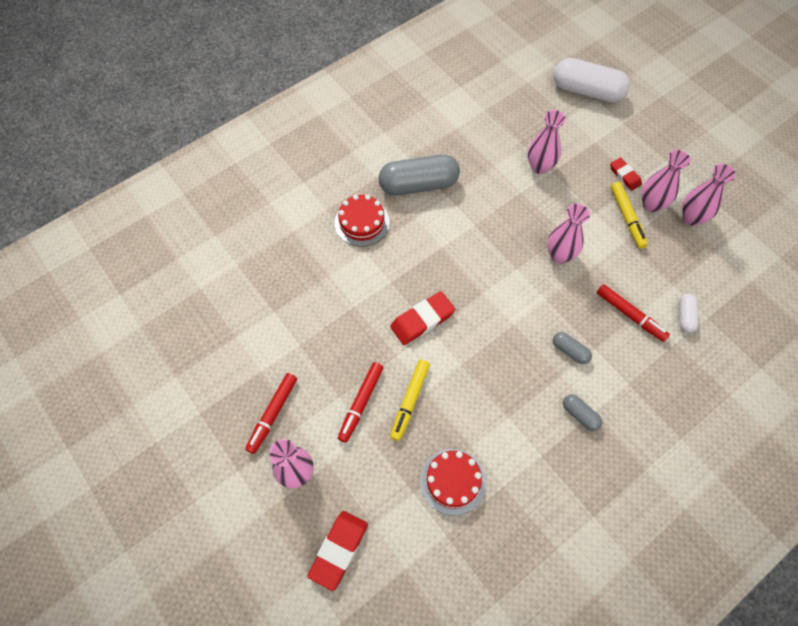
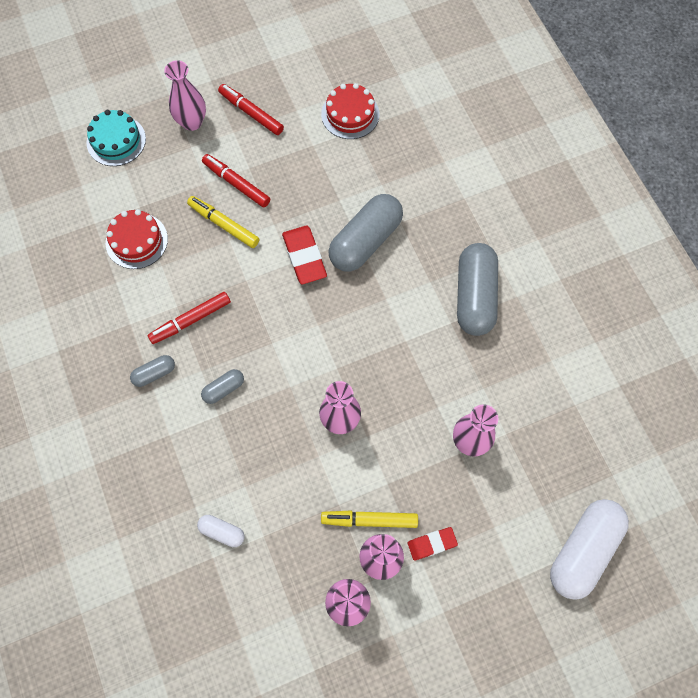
camera: 105 degrees right, 5 degrees up
(338, 550) = (116, 140): red eraser -> turquoise cake
(362, 222) = (438, 227): red cake -> red cake (350, 114)
(391, 275) = (365, 241): none -> grey capsule
(630, 315) = (243, 469): red marker -> red marker (191, 320)

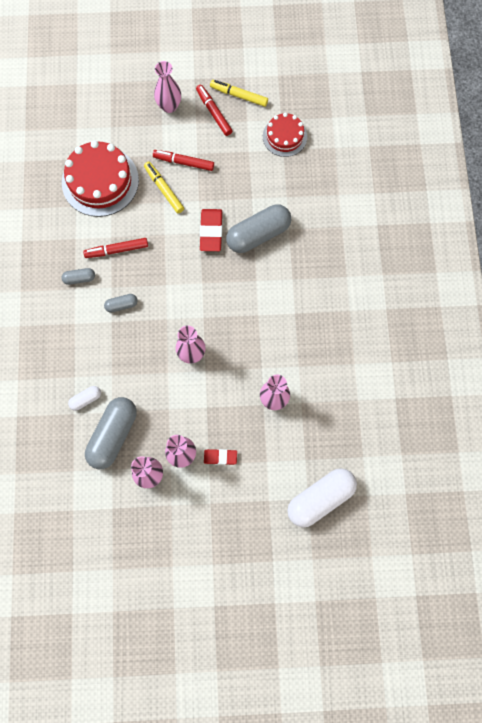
camera: 20 degrees right, 5 degrees up
(116, 140) = (111, 103): turquoise cake -> none
(136, 241) = (100, 181): red cake -> red cake, size x1.69
(222, 532) = (86, 399): white capsule -> white capsule turned 75 degrees counterclockwise
(236, 184) = (184, 162): red marker -> red marker turned 45 degrees counterclockwise
(369, 520) = (185, 427): yellow marker -> yellow marker (239, 96)
(475, 296) = (319, 300): grey capsule -> grey capsule (113, 435)

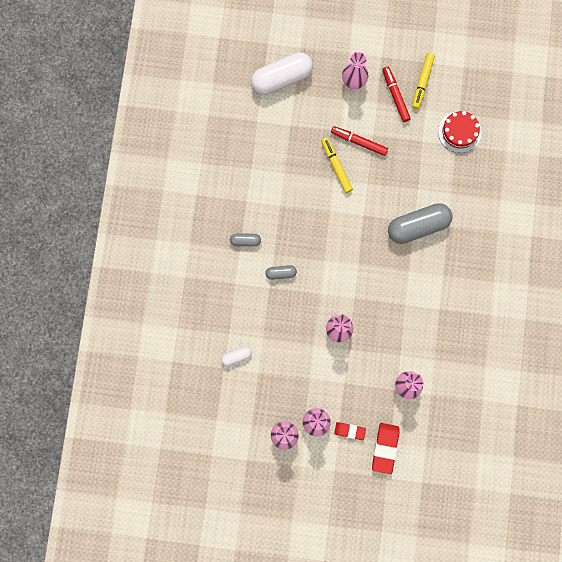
camera: 10 degrees right, 5 degrees up
(100, 181) = (277, 148): red cake -> none
(113, 435) = (257, 394): grey capsule -> none
(117, 250) = (283, 219): red marker -> none
(211, 231) = (374, 216): red eraser -> red eraser (385, 448)
(239, 96) = (422, 82): yellow marker -> yellow marker turned 105 degrees counterclockwise
(320, 498) = (433, 484): white capsule -> white capsule (281, 78)

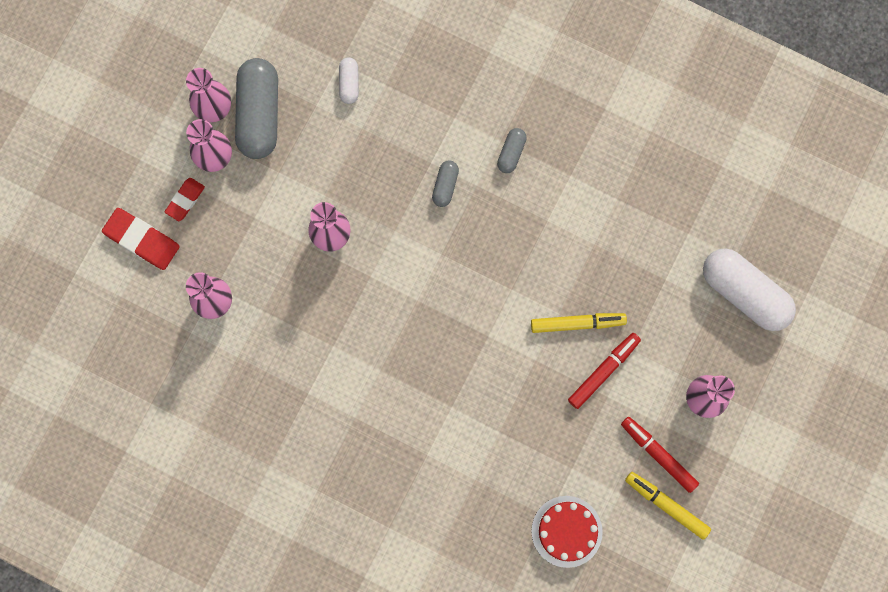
camera: 110 degrees right, 0 degrees up
(281, 78) = (744, 293): white capsule -> white capsule turned 45 degrees counterclockwise
(395, 96) = (658, 455): red marker -> red marker turned 135 degrees counterclockwise
(418, 226) = (442, 410): grey capsule -> grey capsule (259, 114)

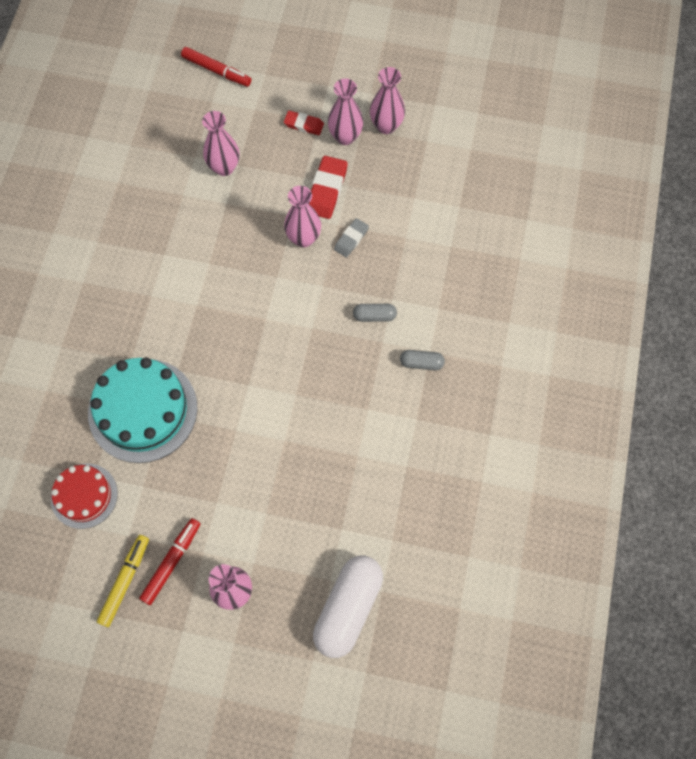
camera: 75 degrees right, 10 degrees down
(142, 240) = (262, 103): red eraser -> red eraser (327, 190)
(259, 114) = (392, 158): grey capsule -> none
(347, 186) = (351, 239): none -> grey eraser
(349, 83) = (442, 218): white capsule -> none
(488, 452) = (143, 410): none -> turquoise cake
(577, 323) = (278, 459): yellow marker -> none
(603, 371) = (239, 493): red marker -> red marker (216, 71)

